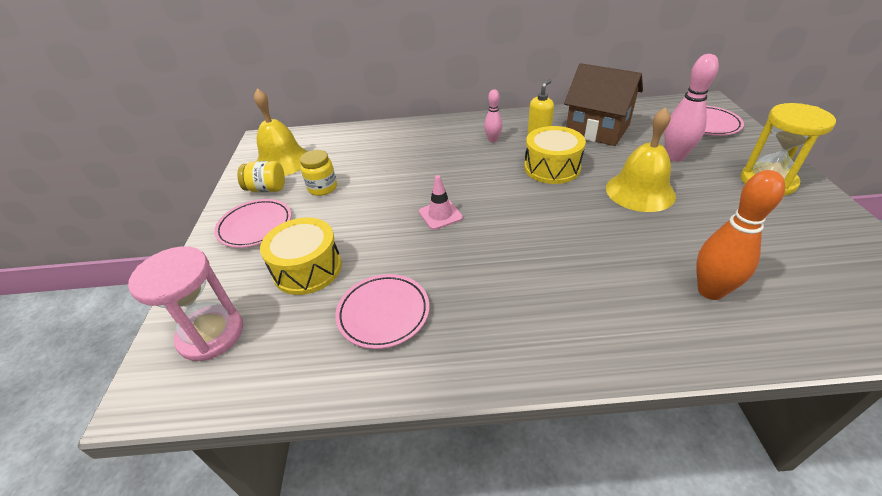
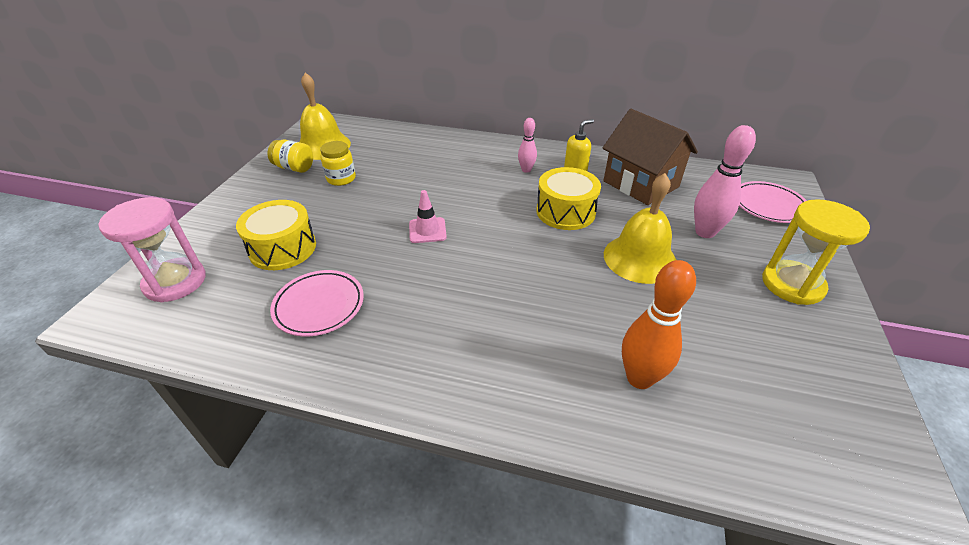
camera: 15 degrees right, 0 degrees up
(255, 226) = (265, 199): pink plate -> none

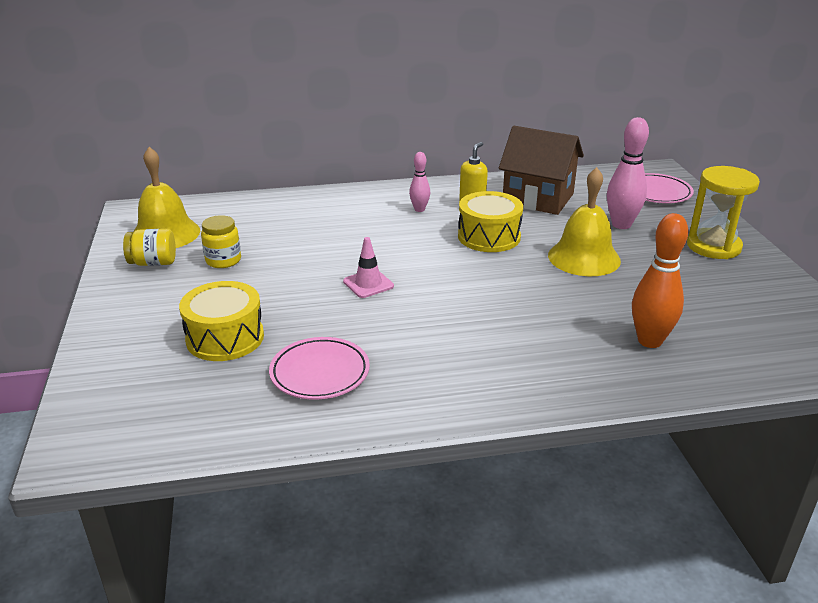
camera: 25 degrees left, 10 degrees down
(175, 282) = (129, 399): pink hourglass -> none

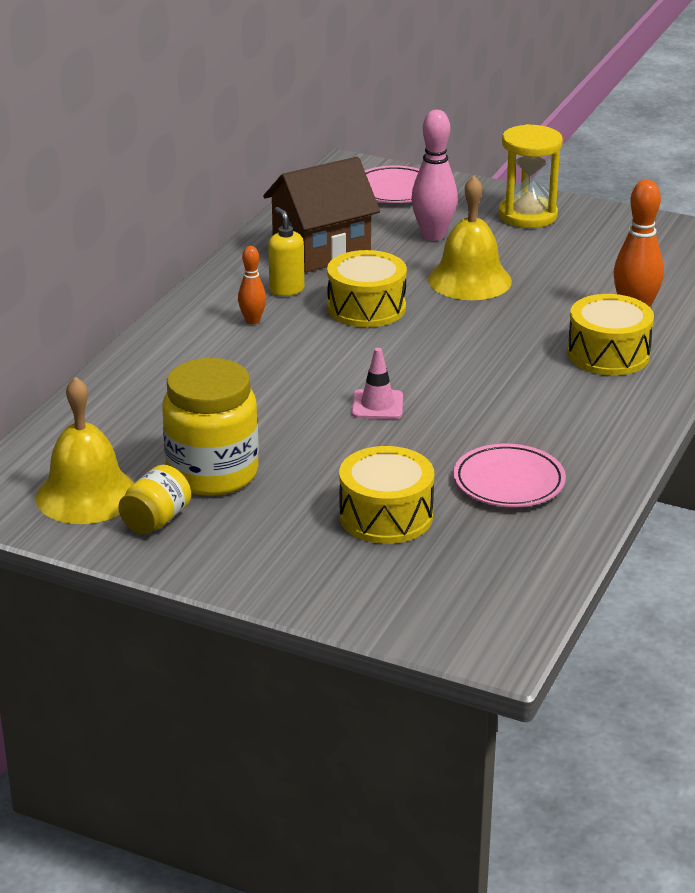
camera: 55 degrees left, 0 degrees up
(223, 260) = (212, 473): yellow jar -> yellow jar, size x1.88
(419, 209) = (252, 321): pink bowling pin -> orange bowling pin
(566, 351) = (608, 354): none -> yellow drum

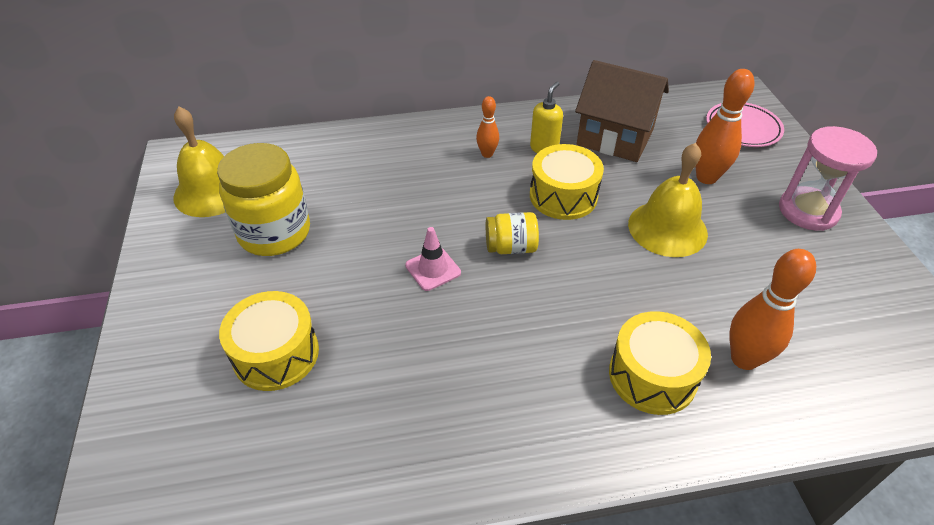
camera: 55 degrees right, 15 degrees up
(156, 520) = (198, 236): yellow jar -> yellow jar (511, 247)
(433, 235) = (706, 177): pink bowling pin -> orange bowling pin
(509, 482) = (381, 410): pink plate -> none
(527, 215) = (808, 211): yellow hourglass -> pink hourglass

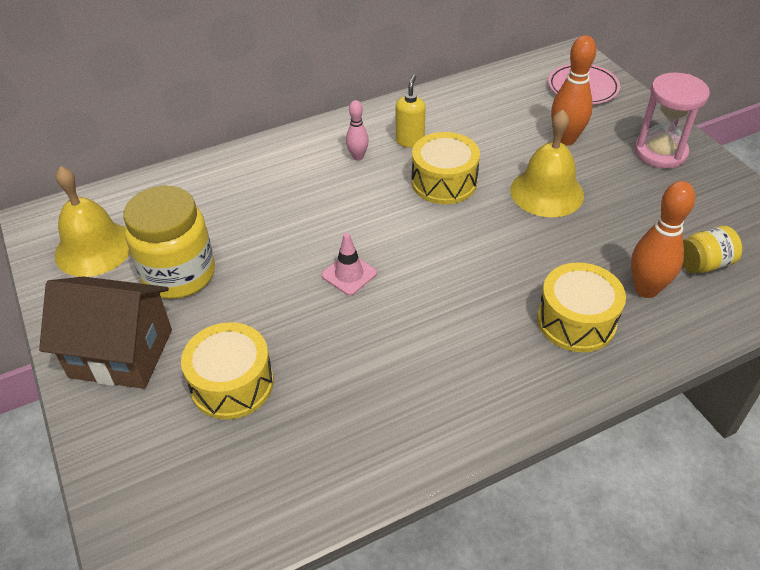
camera: 15 degrees left, 0 degrees up
(487, 154) = (358, 157): orange bowling pin -> pink bowling pin
(511, 247) = (413, 239): yellow jar -> yellow jar (703, 264)
(615, 137) = (471, 118): brown house -> brown house (121, 353)

